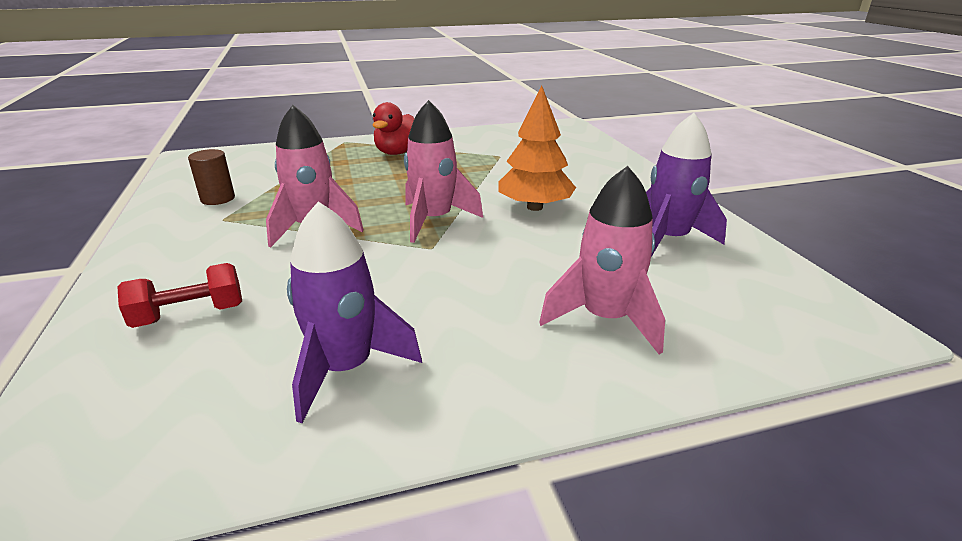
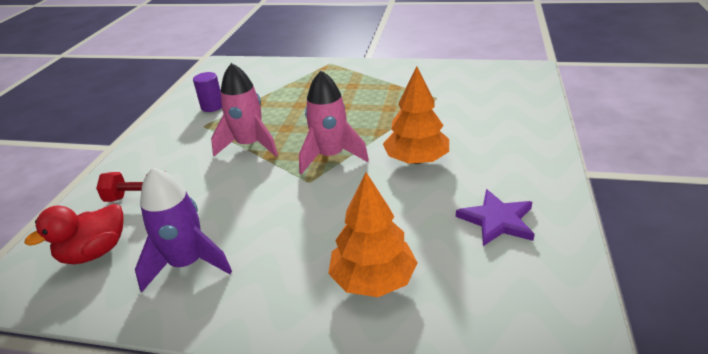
camera: 30 degrees right, 5 degrees up
(218, 199) = (212, 106): brown cylinder -> purple cylinder
(397, 152) = (358, 81): red duck -> red duck (95, 252)
(605, 319) = (373, 279): pink rocket -> orange tree
(668, 240) = (497, 220): purple rocket -> purple star

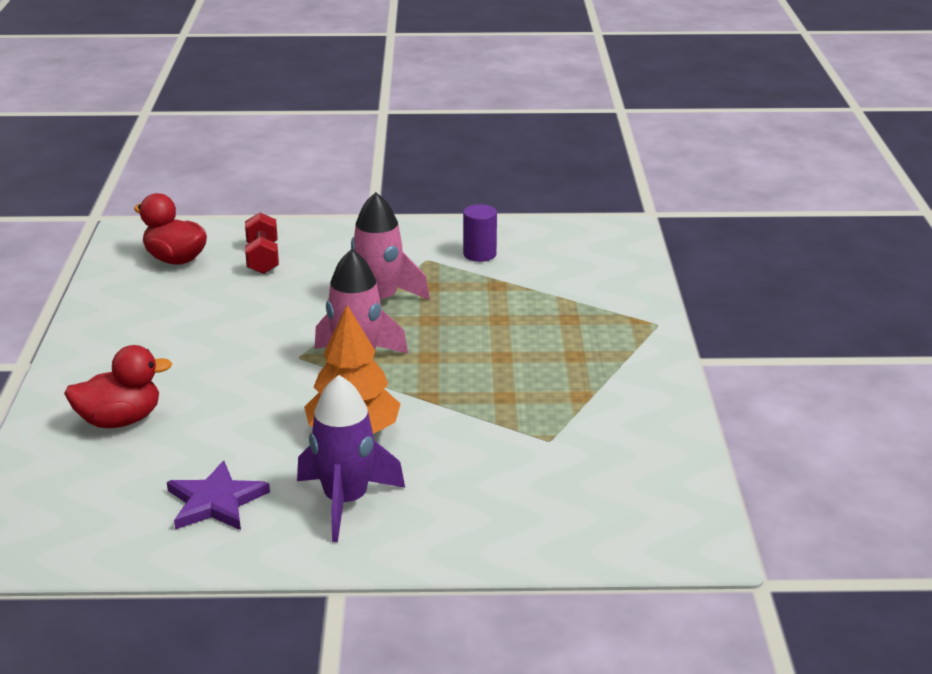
camera: 75 degrees right, 5 degrees down
(187, 264) = (154, 311): purple rocket -> purple rocket (346, 502)
(373, 279) = (120, 420): orange tree -> red duck

